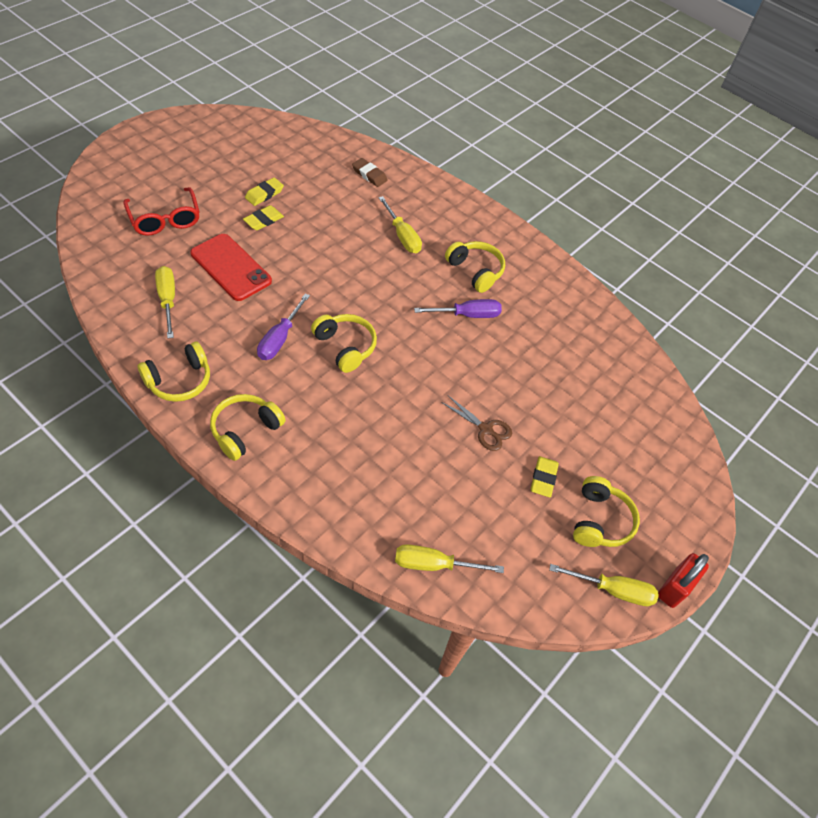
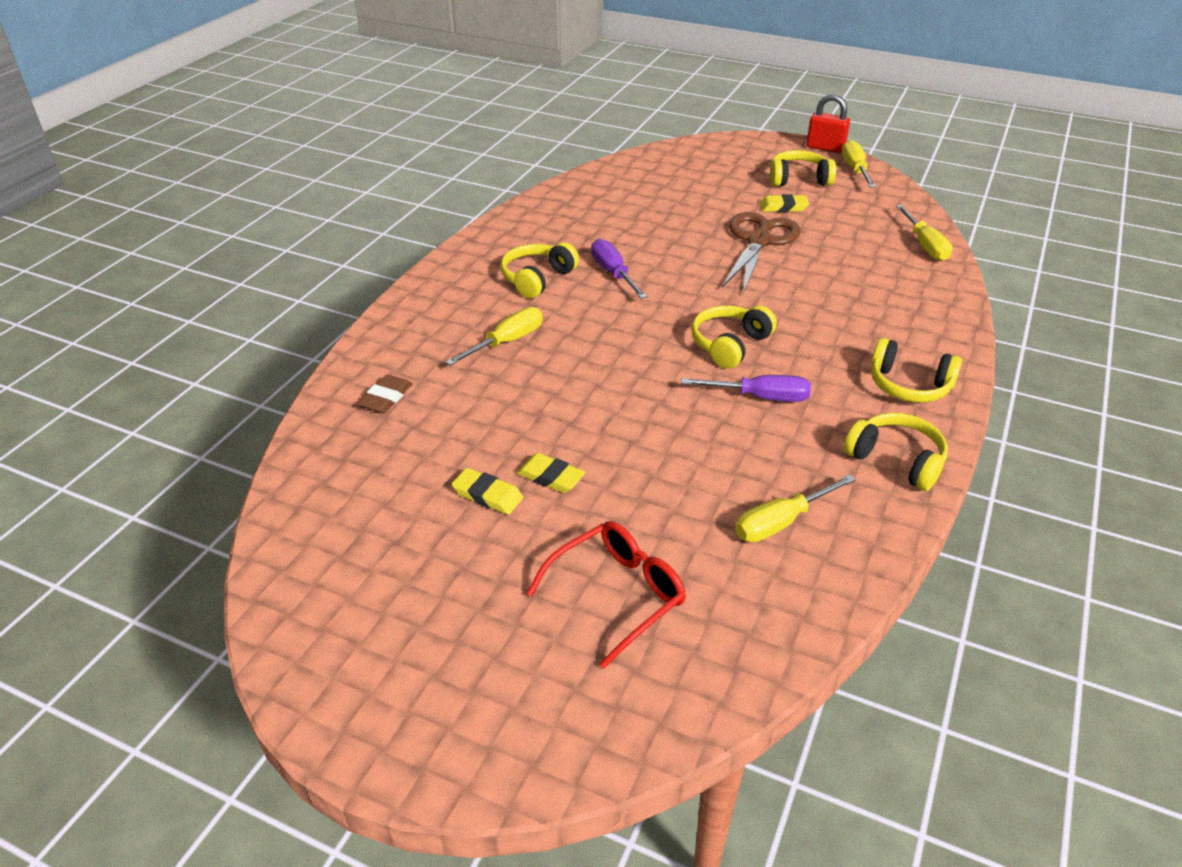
camera: 100 degrees left, 15 degrees down
(231, 267) = (671, 479): red phone -> none
(485, 429) = (758, 241): brown scissors -> brown scissors, size x1.82

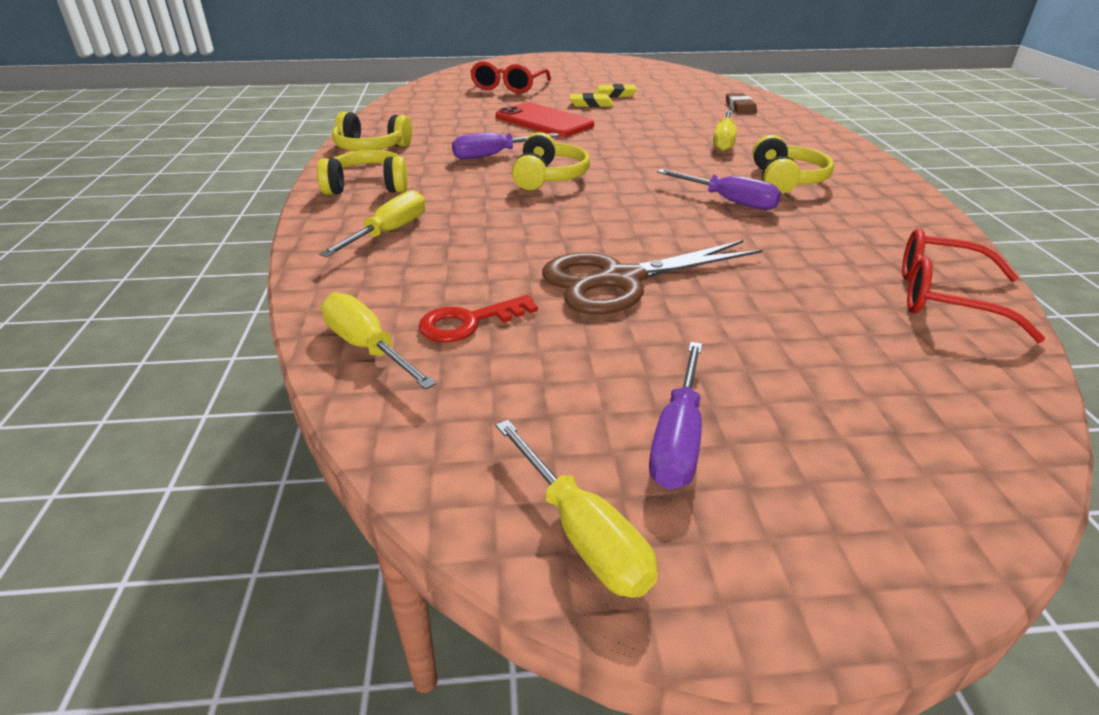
camera: 150 degrees right, 5 degrees down
(598, 187) = (944, 298): none -> red glasses
(652, 452) = (544, 121): none -> red phone
(758, 241) = (621, 280): brown scissors -> brown scissors turned 75 degrees clockwise
(781, 522) = (440, 115): yellow screwdriver -> yellow screwdriver (389, 232)
(783, 207) = (642, 352): yellow eraser -> none
(799, 179) = (678, 439): yellow headphones -> purple screwdriver
(825, 148) = (724, 619): red padlock -> none
(865, 243) = (468, 322): none -> red key

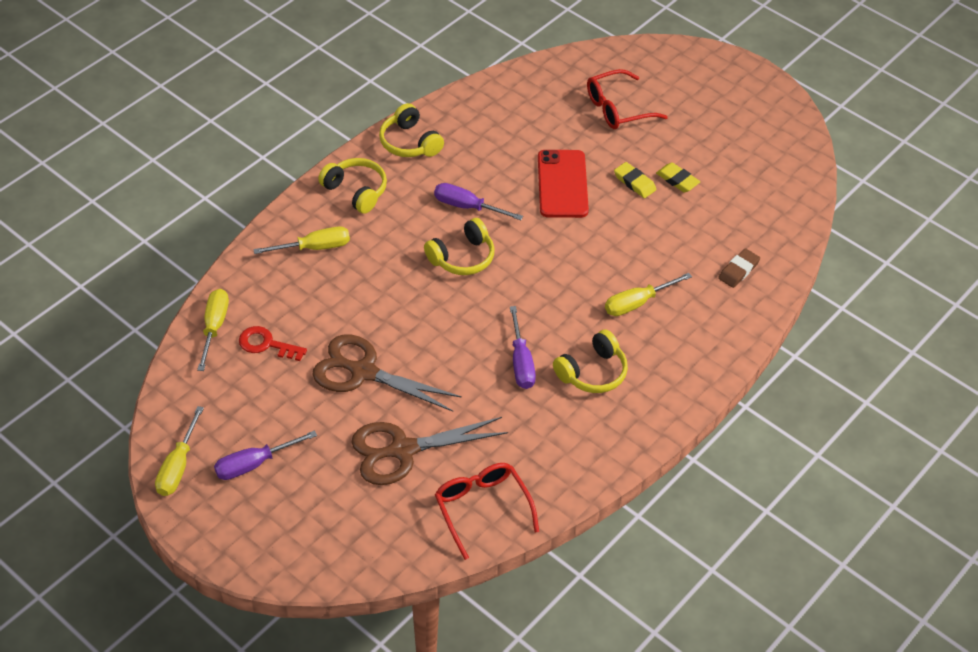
camera: 45 degrees right, 15 degrees up
(787, 307) = (403, 450): none -> brown scissors

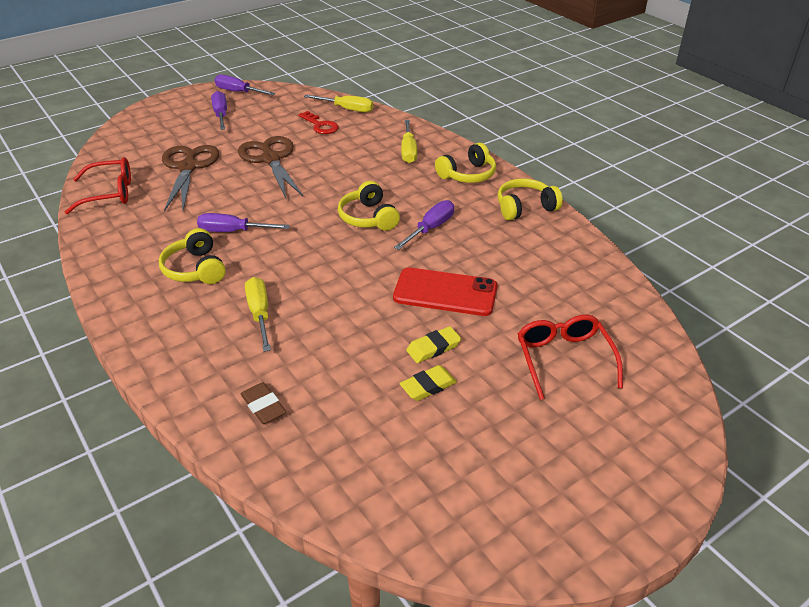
camera: 105 degrees right, 10 degrees down
(178, 466) = (238, 92): yellow screwdriver -> purple screwdriver
(266, 344) = (320, 125): red key -> red key turned 105 degrees clockwise
(364, 372) = (271, 159): brown scissors -> brown scissors turned 60 degrees counterclockwise

